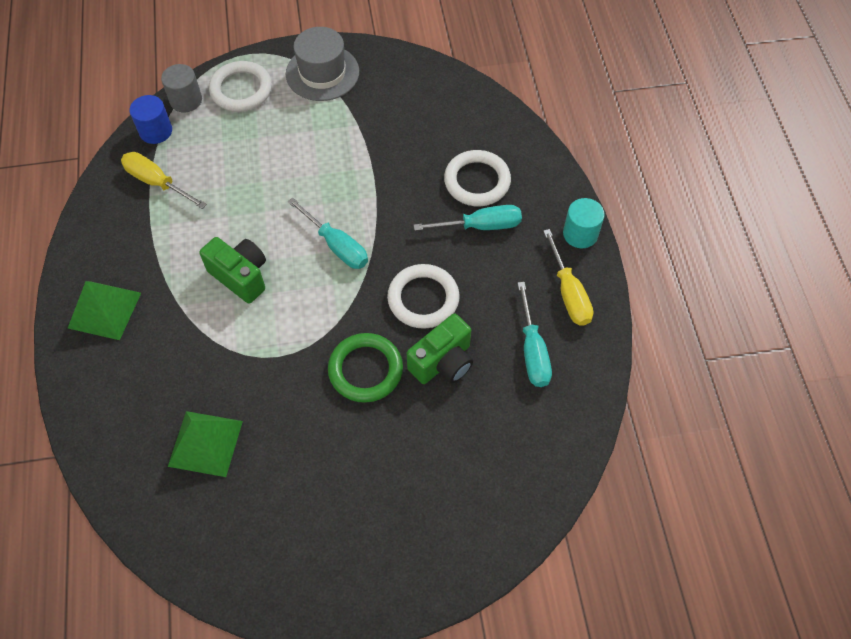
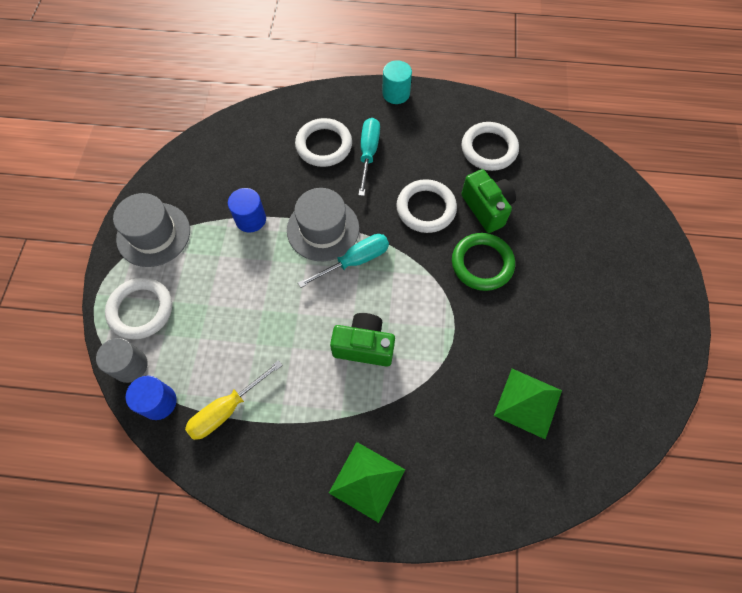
camera: 75 degrees left, 5 degrees up
(240, 276) = (364, 346): green camera -> green camera turned 45 degrees clockwise
(361, 143) = (250, 219): none -> blue cylinder
(367, 207) = (323, 229): none -> grey hat
(532, 350) = (489, 149): turquoise screwdriver -> white ring
(568, 293) = (445, 114): yellow screwdriver -> none

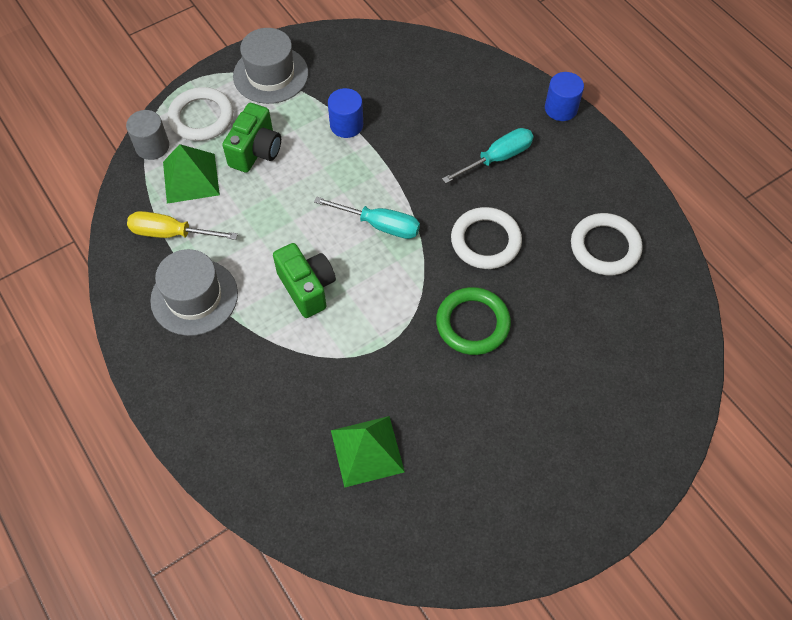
camera: 50 degrees right, 5 degrees down
(159, 402) = (140, 186): blue cylinder -> blue cylinder (561, 108)
(323, 229) = (387, 180): grey hat -> grey hat (194, 297)
(324, 145) = (470, 121): white ring -> none
(367, 481) = (193, 372): green pyramid -> green pyramid (191, 178)
(396, 93) = (585, 132): turquoise cylinder -> none
(486, 208) = (536, 288): green camera -> green camera (256, 151)

